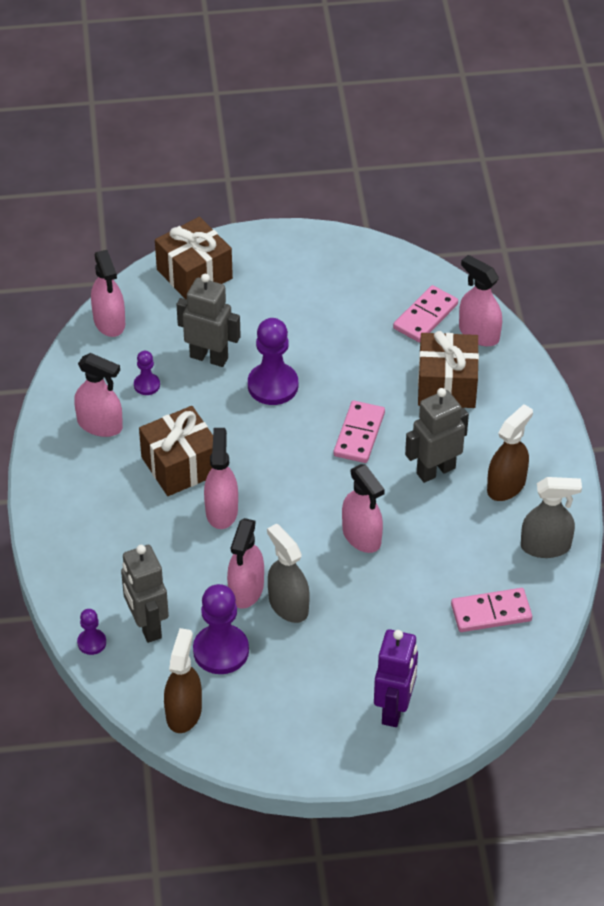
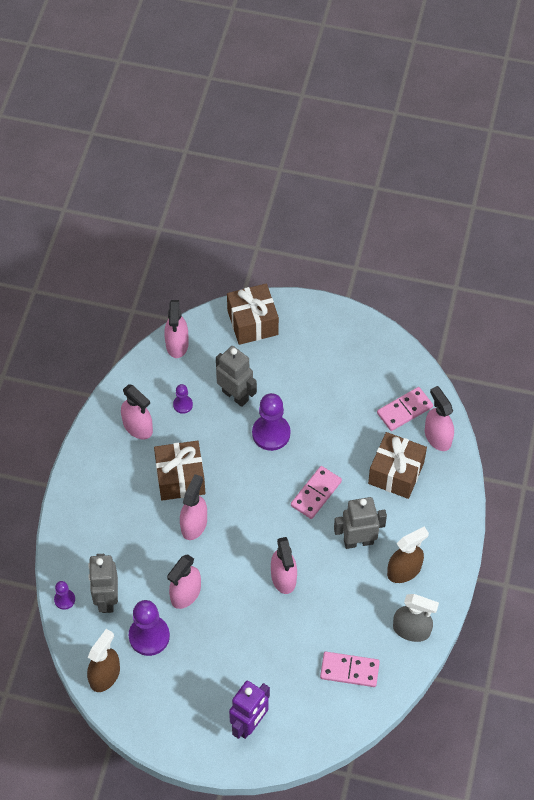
camera: 20 degrees right, 10 degrees up
(288, 605) = (210, 616): grey spray bottle -> none

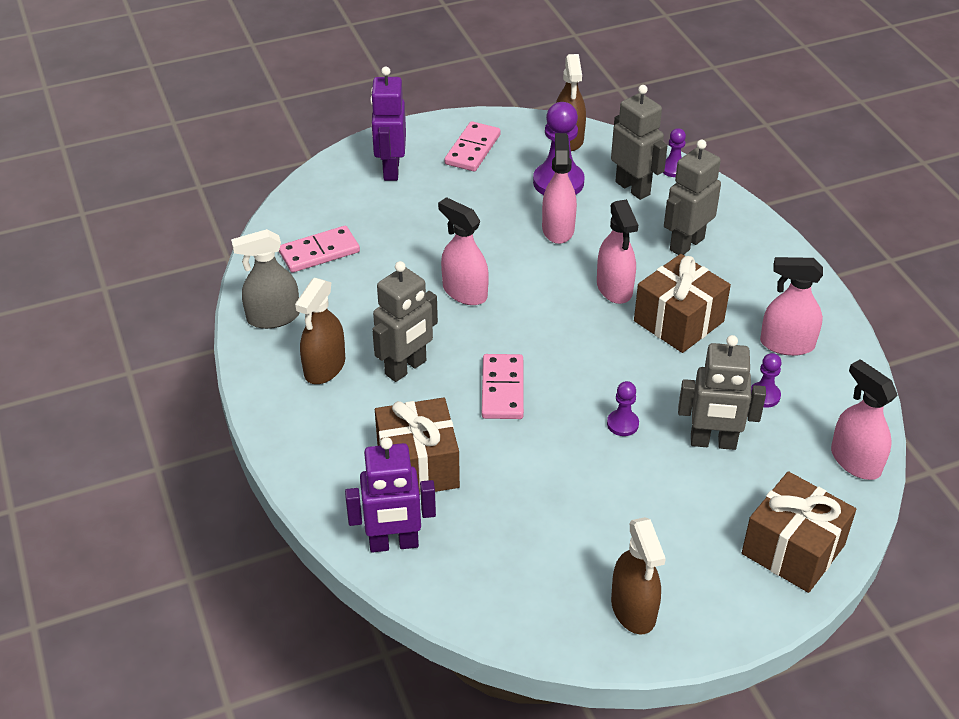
camera: 145 degrees right, 15 degrees down
(120, 531) = (686, 244): none -> grey robot
(271, 433) = (622, 424): purple pawn -> purple pawn, size x0.52
(350, 340) = (633, 609): none -> brown spray bottle
(404, 410) = (469, 553): pink domino -> pink domino (472, 149)
(437, 437) = (393, 543): pink spray bottle -> purple robot

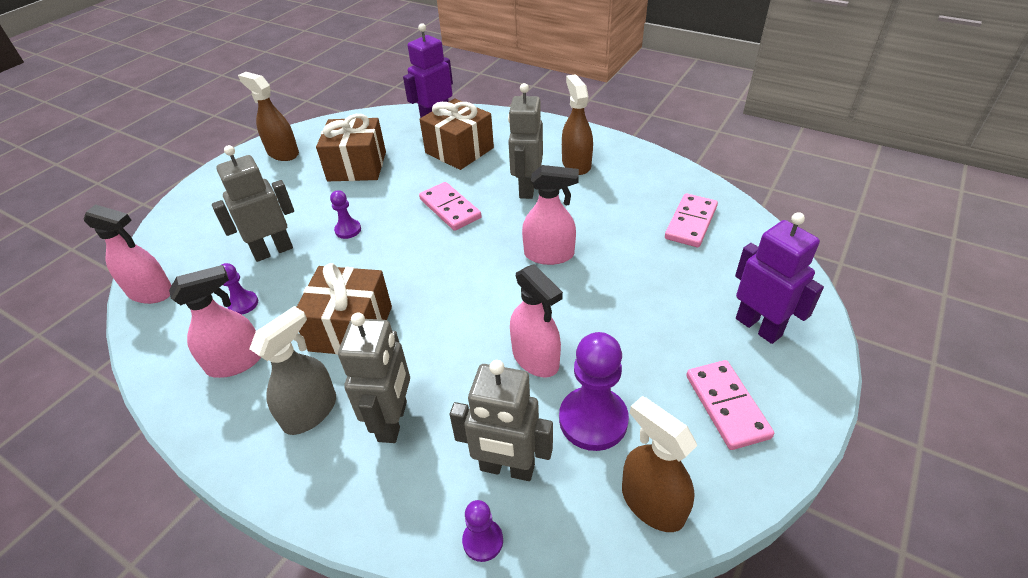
camera: 145 degrees right, 0 degrees up
(273, 317) = (649, 171): grey spray bottle -> grey spray bottle (310, 412)
(614, 288) = (430, 327): pink spray bottle -> none
(793, 549) = (191, 218): brown gift -> brown gift (357, 166)

